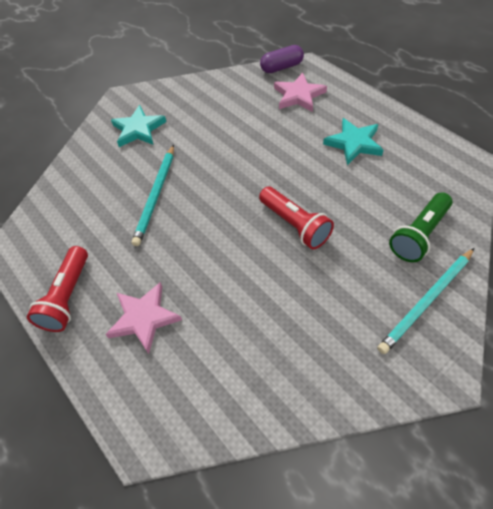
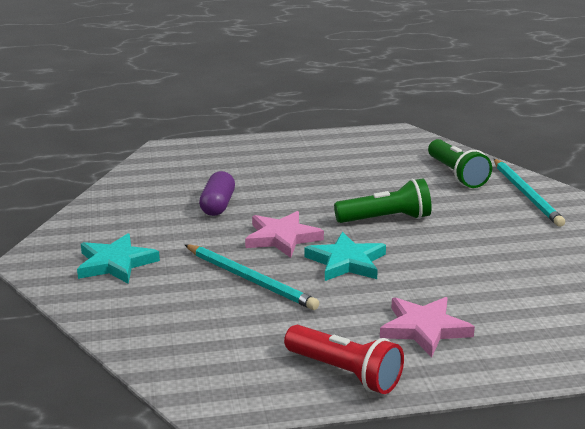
camera: 65 degrees left, 30 degrees down
(281, 67) = (148, 159): purple capsule -> purple capsule (217, 205)
(295, 225) = (386, 219): red flashlight -> green flashlight
(298, 95) = (208, 165): pink star -> pink star (282, 238)
(354, 143) = (315, 163): turquoise star -> turquoise star (346, 262)

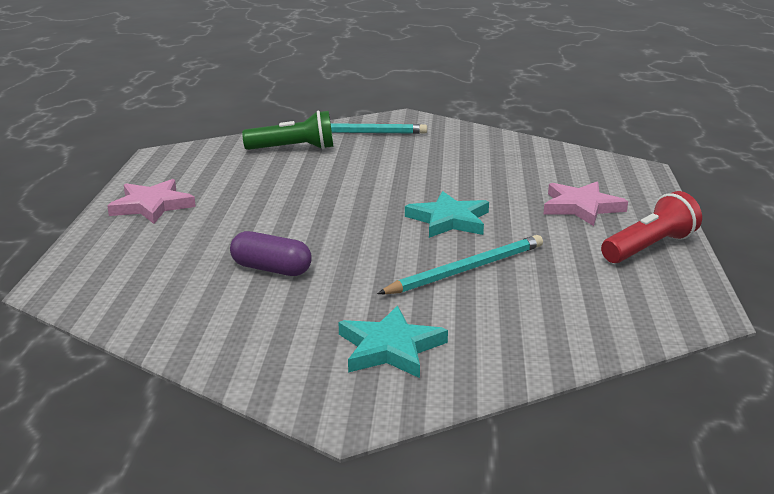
camera: 75 degrees left, 0 degrees up
(282, 238) = (379, 243): pink star -> pink star (152, 205)
(386, 219) = (368, 191): green flashlight -> none

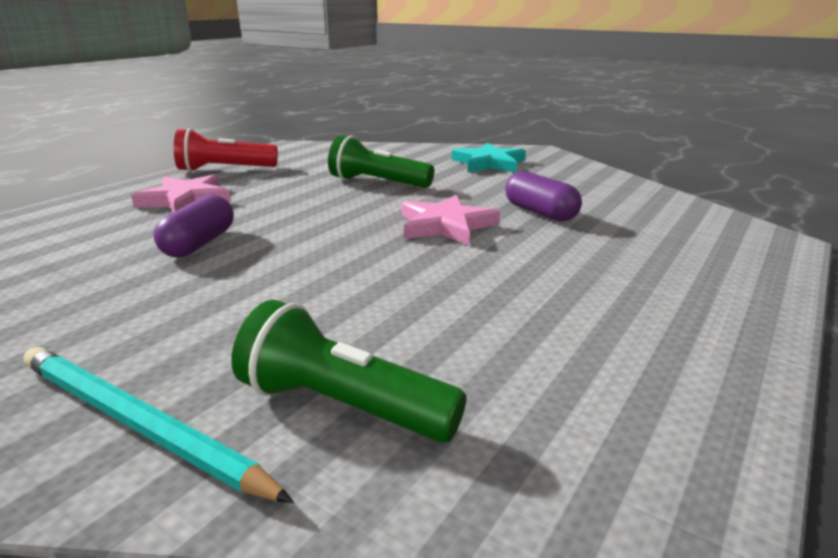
camera: 150 degrees left, 0 degrees up
(152, 205) = (685, 322): pink star -> pink star (446, 225)
(449, 220) = (321, 215): turquoise star -> none
(466, 269) = (377, 183): turquoise pencil -> green flashlight
(482, 182) = (199, 244): none -> purple capsule

